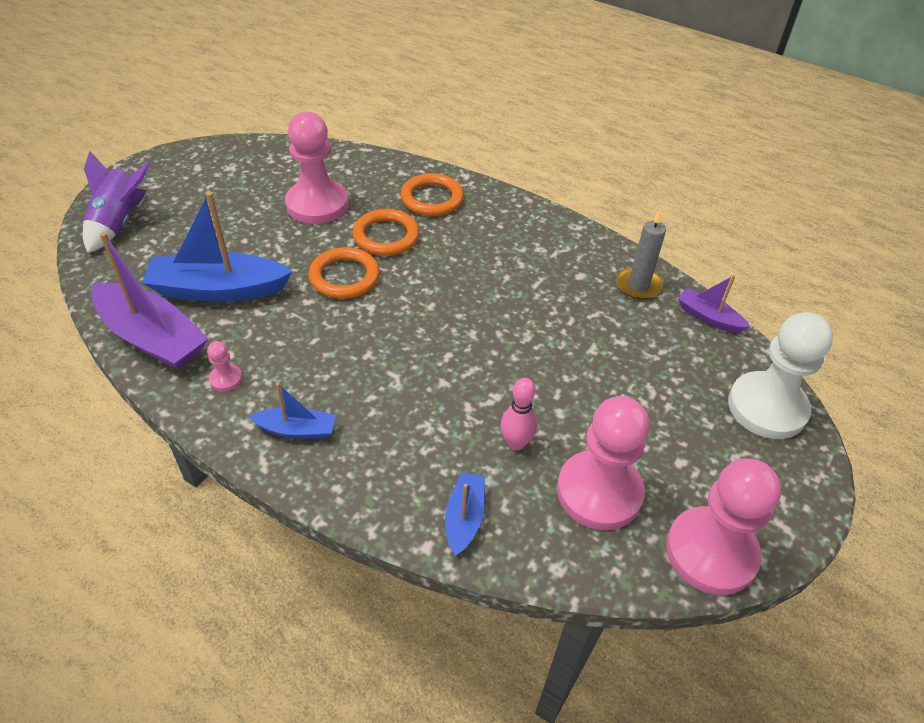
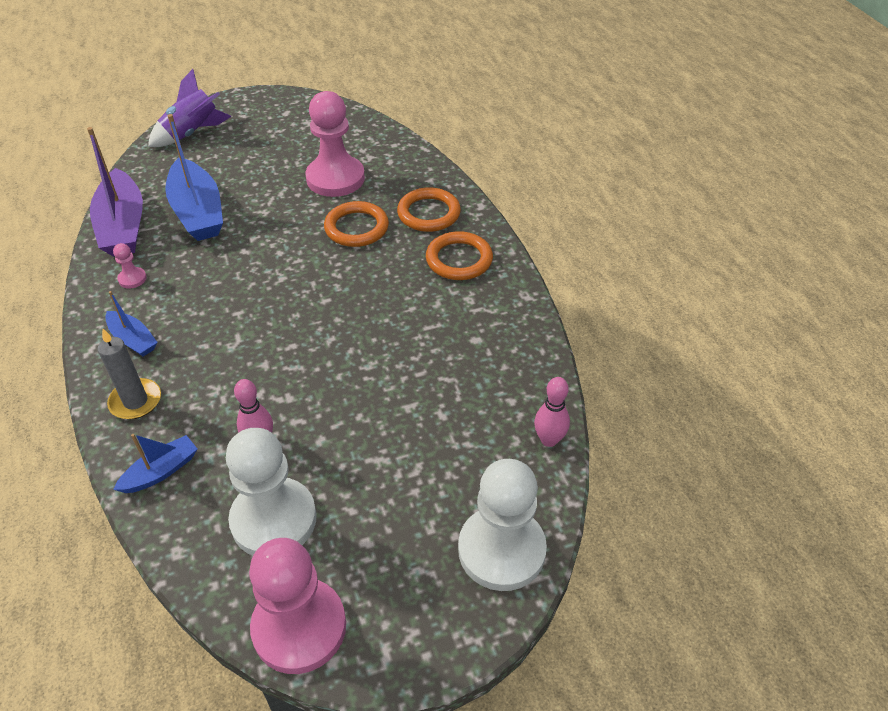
camera: 40 degrees right, 0 degrees up
(218, 289) = (198, 212): blue boat -> blue boat turned 150 degrees counterclockwise
(344, 277) = (289, 245): orange ring -> orange ring (459, 259)
(599, 492) = (274, 519): pink pawn -> white pawn
(638, 285) = (518, 376): grey candle -> grey candle (135, 401)
(708, 317) = (549, 440): purple boat -> pink bowling pin

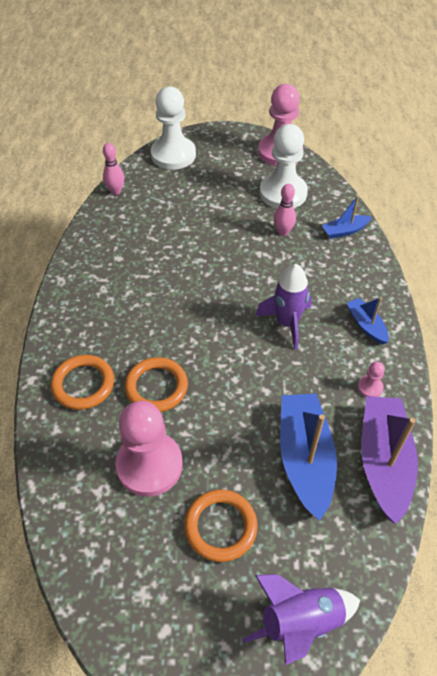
camera: 160 degrees left, 5 degrees up
(135, 401) = (362, 277): grey candle -> none
(232, 318) = (287, 323): none -> purple rocket
(459, 259) = (88, 325): orange ring -> orange ring (220, 527)

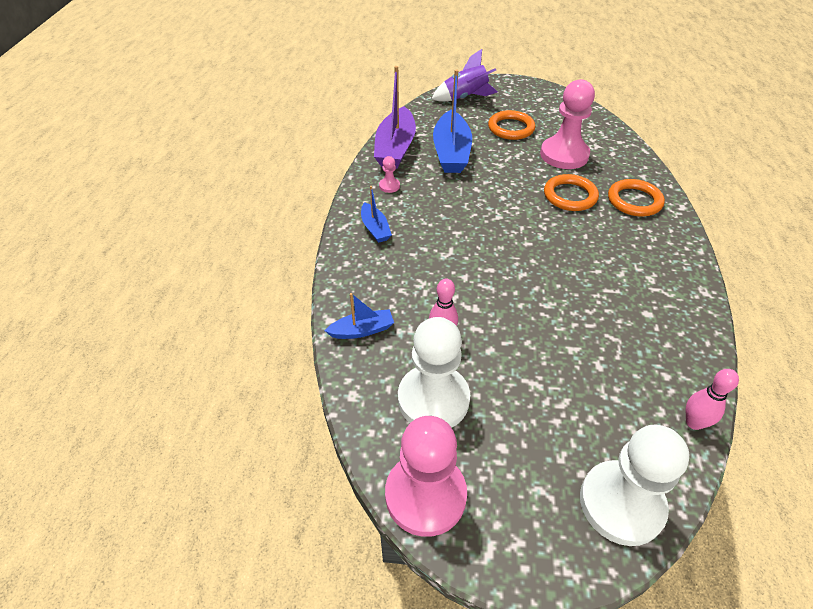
camera: 175 degrees left, 5 degrees down
(287, 323) = (451, 235): purple rocket -> none

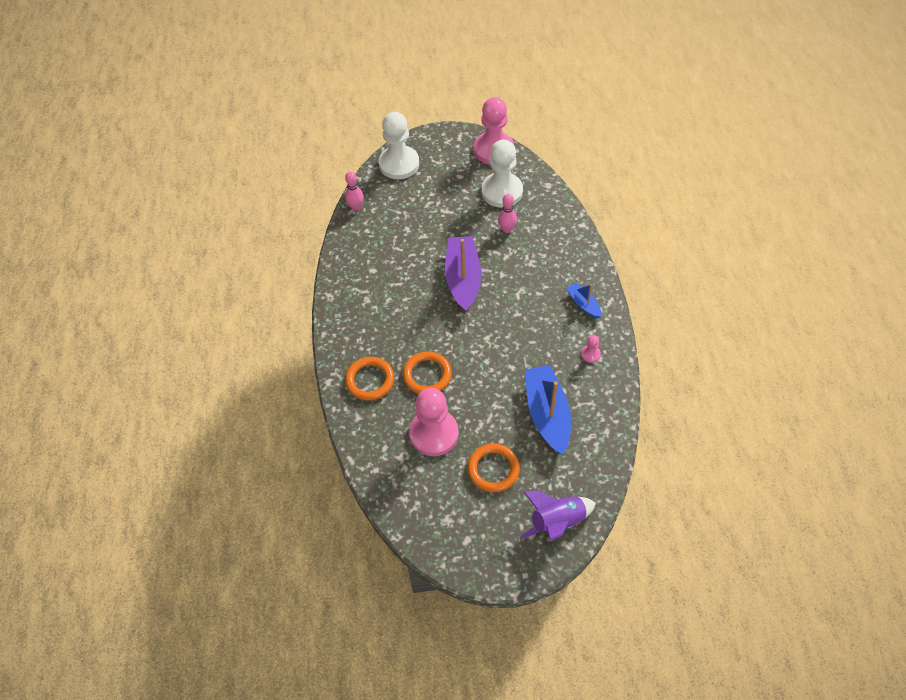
camera: 170 degrees right, 10 degrees up
(362, 330) = (558, 222): blue boat -> none
(395, 148) = (604, 408): purple boat -> purple boat (463, 278)

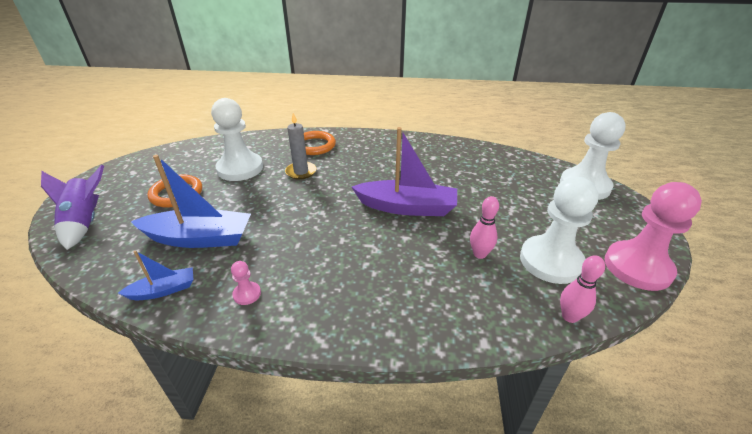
camera: 100 degrees right, 20 degrees down
(356, 207) = (515, 156): pink bowling pin -> pink bowling pin (569, 316)
(427, 375) = (301, 172): orange ring -> grey candle
(434, 434) = (240, 168): pink pawn -> white pawn
(583, 304) = (329, 306): blue boat -> blue boat (164, 290)

